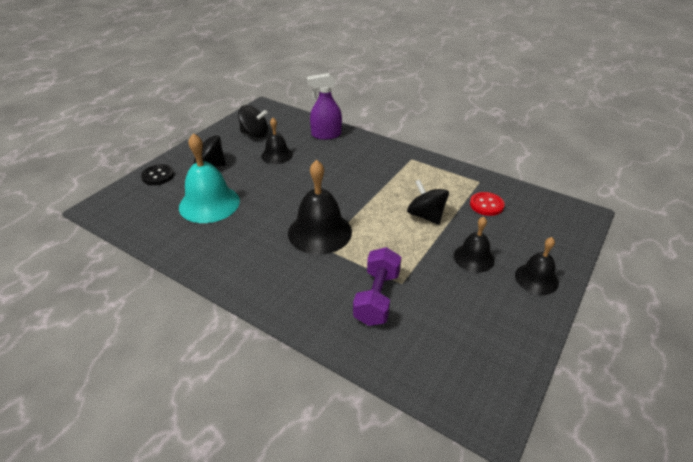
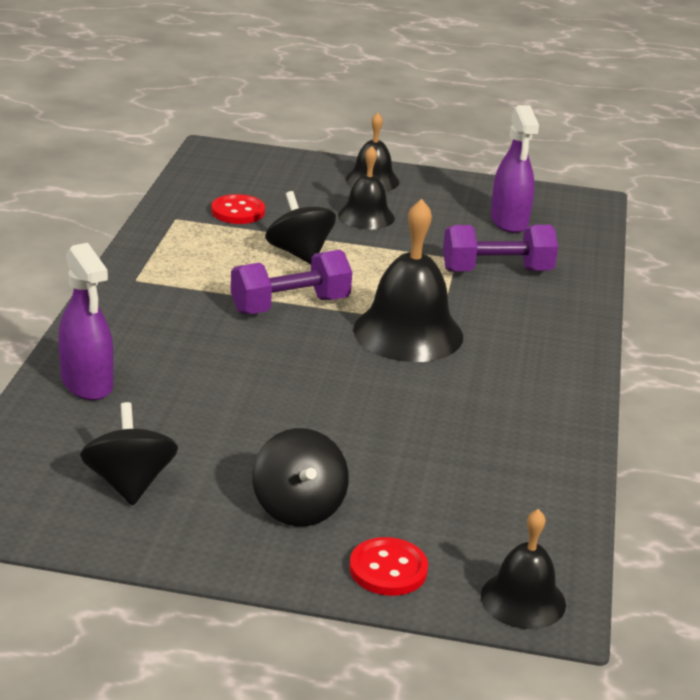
camera: 115 degrees left, 10 degrees down
(158, 176) = (388, 569): black button -> red button
(209, 203) = (425, 463): turquoise bell -> none
(277, 155) = (206, 428): black bell -> black bell (523, 599)
(366, 198) = (290, 306): none -> purple dumbbell
(426, 216) = (299, 253): black spinning top -> black spinning top turned 120 degrees clockwise
(454, 336) = (509, 221): none -> purple spray bottle

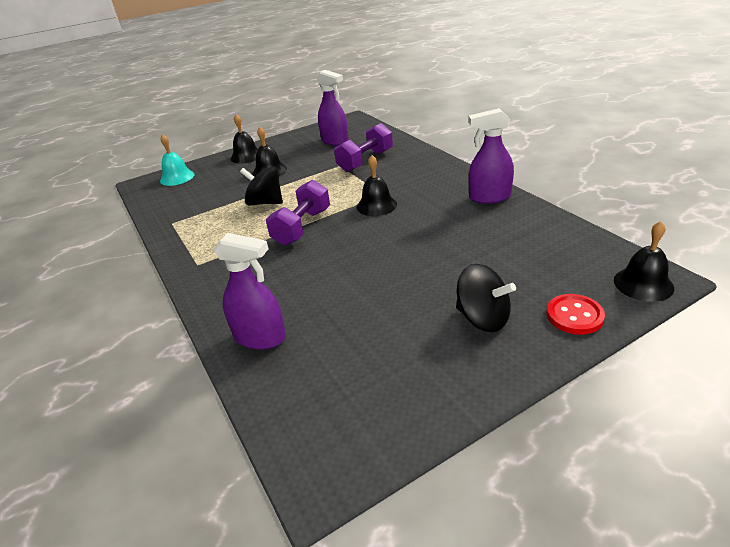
camera: 35 degrees left, 5 degrees up
(129, 483) = (381, 375): black spinning top -> none
(238, 211) = (201, 202): red button -> none
(258, 164) = (177, 177): none -> turquoise bell
(408, 332) = (376, 205): black bell -> black bell, size x0.59
(554, 407) = (489, 197): none -> purple spray bottle

